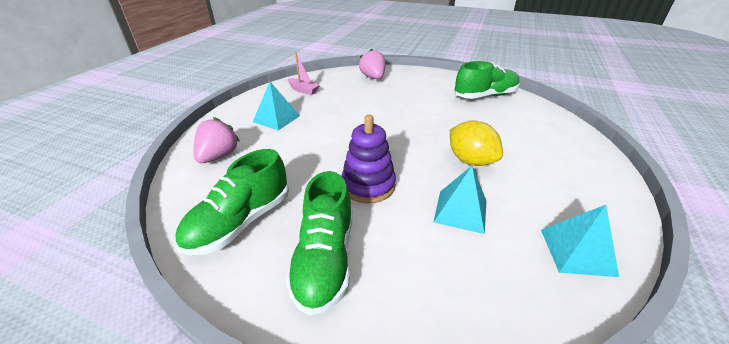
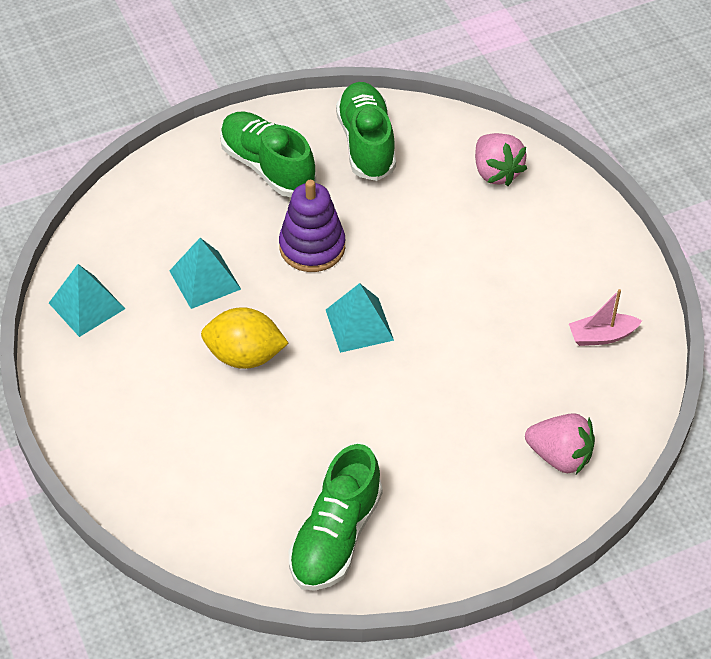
camera: 135 degrees right, 15 degrees up
(276, 118) = (536, 258): turquoise pyramid -> turquoise pyramid (359, 325)

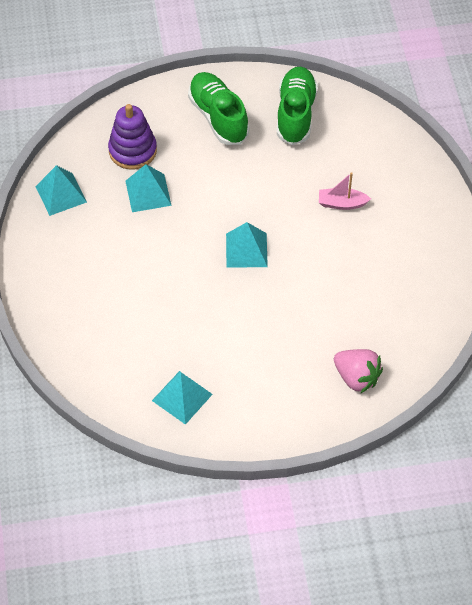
camera: 15 degrees right, 5 degrees up
(245, 356) = (159, 255): yellow lemon -> none
(312, 247) = (231, 185): purple stacking toy -> purple stacking toy (132, 150)
(335, 536) = (182, 397): green shoe -> turquoise pyramid
(496, 172) = (384, 156): pink strawberry -> none
(601, 336) = (418, 297): pink boat -> pink boat (342, 203)

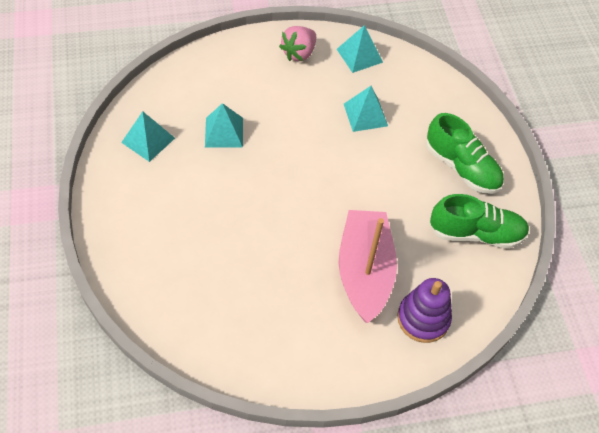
camera: 85 degrees right, 0 degrees up
(132, 150) = (412, 103): purple stacking toy -> purple stacking toy (423, 318)
(218, 117) = (461, 167): green shoe -> green shoe turned 75 degrees clockwise
(246, 250) = (304, 188): turquoise pyramid -> turquoise pyramid (224, 132)
(342, 203) = (364, 271): pink boat -> pink boat, size x2.28
(356, 377) = (156, 276): pink strawberry -> pink strawberry (299, 53)

